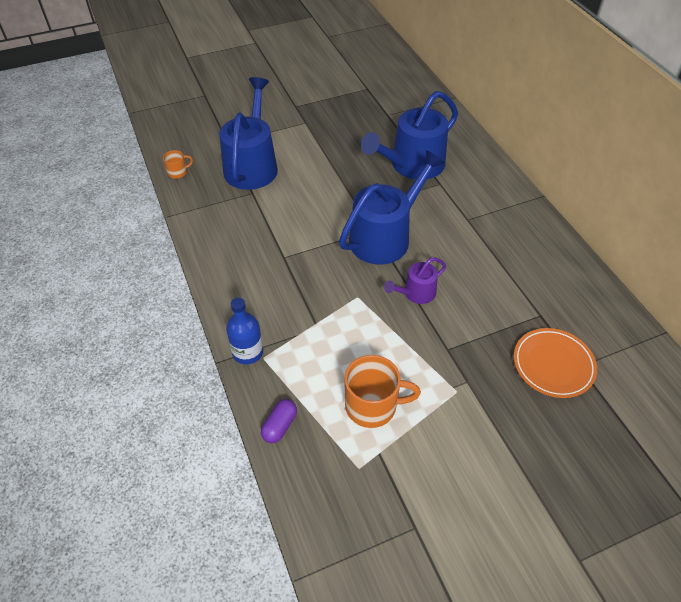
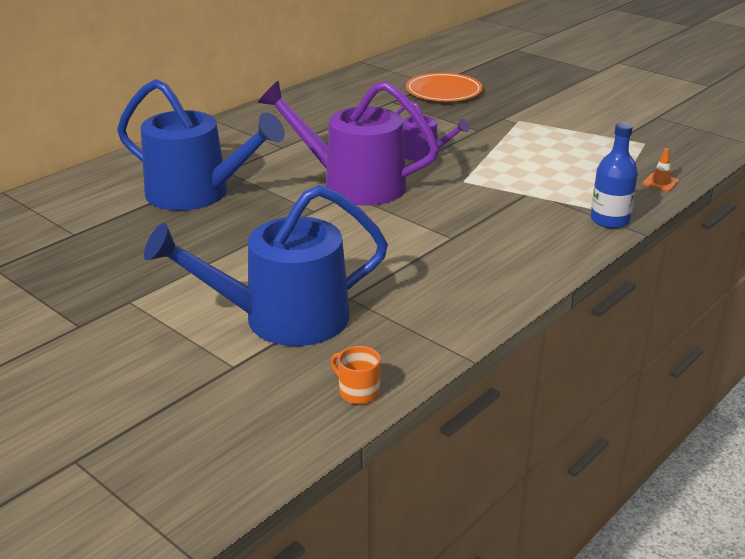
camera: 115 degrees left, 20 degrees down
(279, 426) = (660, 182): purple capsule -> orange traffic cone
(372, 406) = (581, 149): orange mug -> none
(385, 237) = (354, 184): blue watering can -> purple watering can

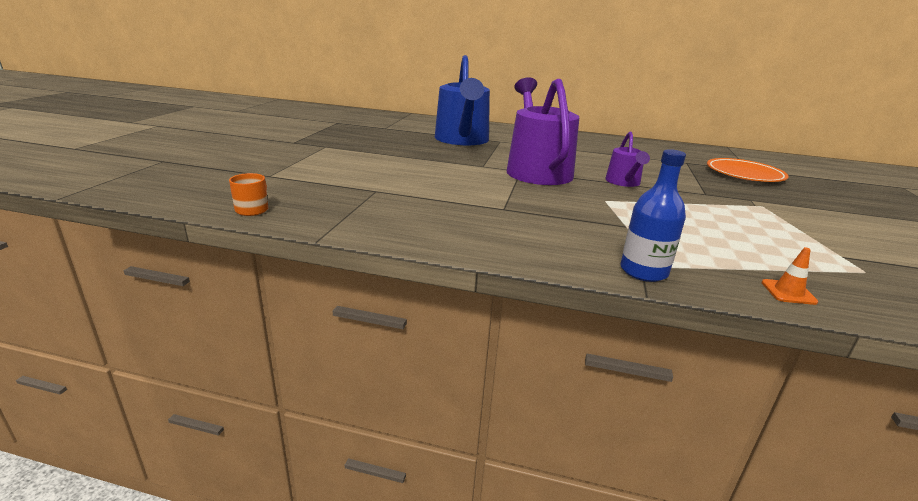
camera: 60 degrees right, 5 degrees down
(283, 319) = (333, 178): blue watering can -> none

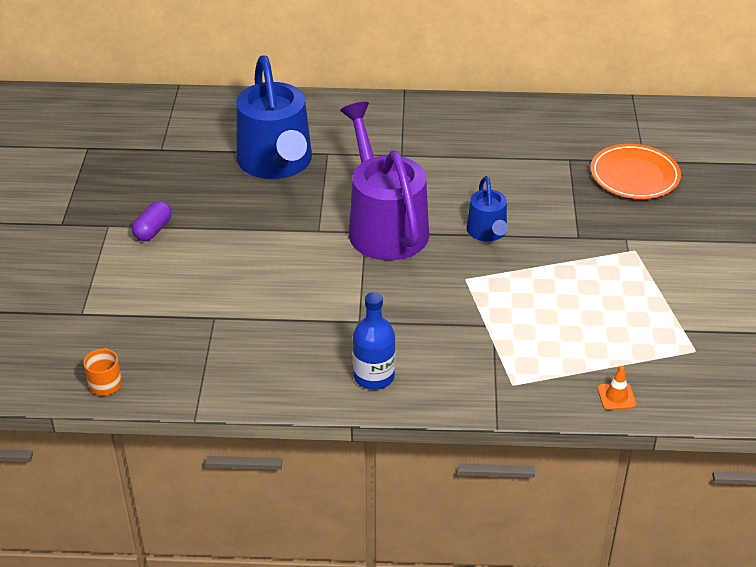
camera: 10 degrees left, 15 degrees up
(356, 151) = (153, 230): none -> purple capsule
(624, 182) = (487, 232): purple watering can -> blue watering can
(643, 271) = (497, 395): blue bottle -> blue bottle (374, 376)

